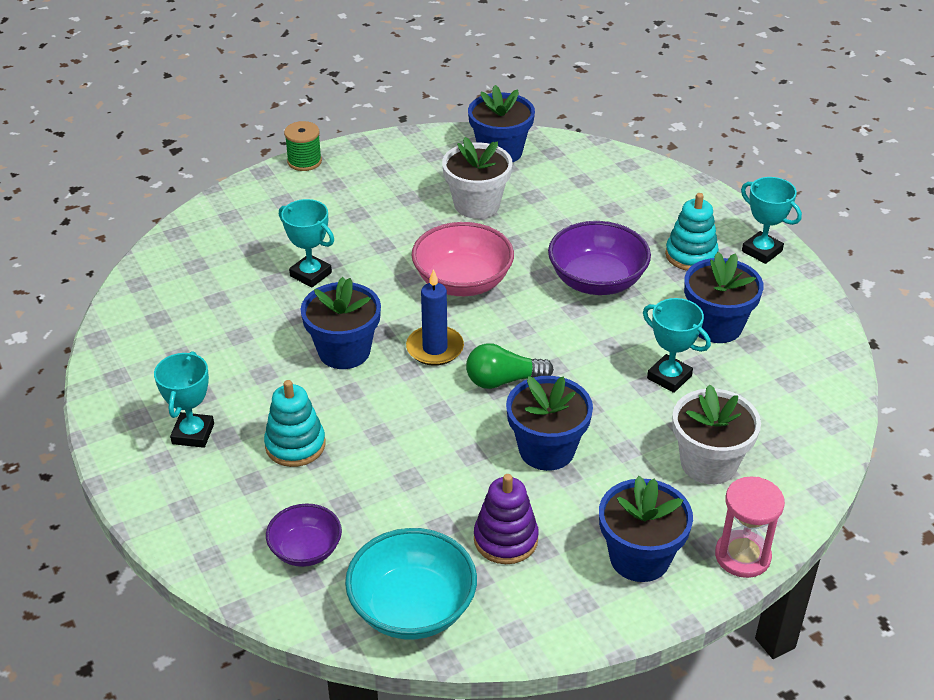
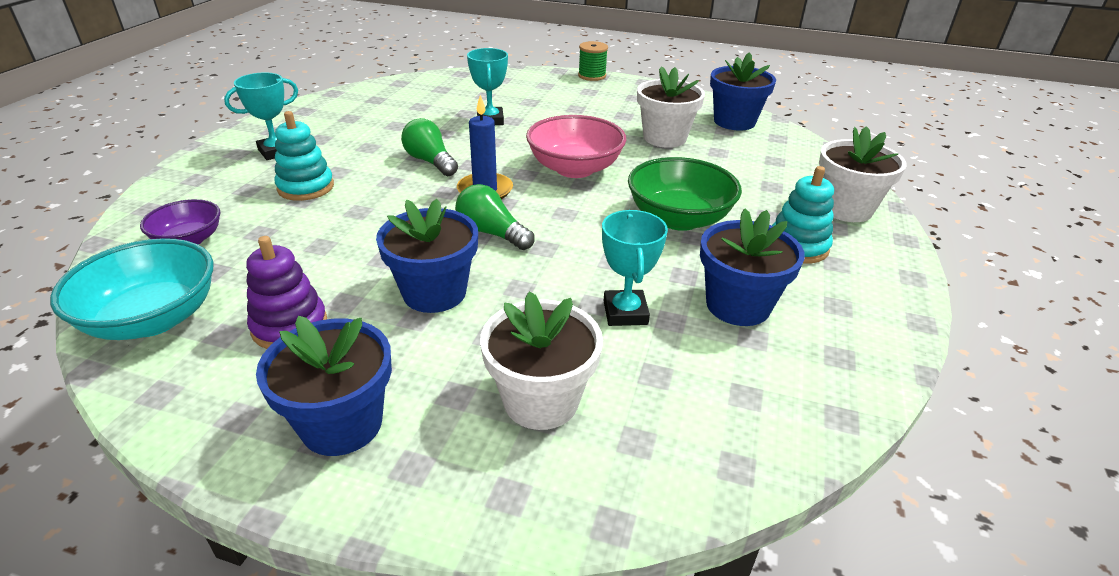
camera: 45 degrees right, 5 degrees down
(344, 351) = (430, 161): blue flower pot -> green light bulb
(597, 281) = (678, 218): purple bowl -> green bowl
(678, 201) = (845, 208): none -> white flower pot
(742, 556) = (422, 508): pink hourglass -> none
(762, 251) = (882, 280): turquoise trophy -> none

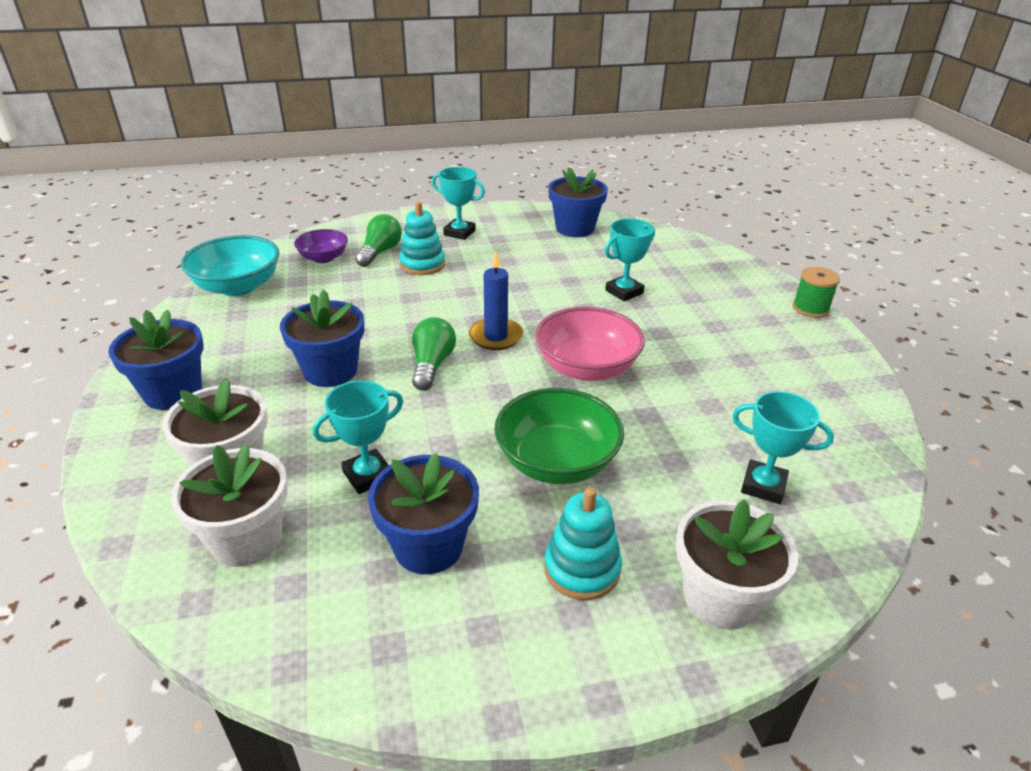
camera: 60 degrees right, 0 degrees up
(290, 326) = (257, 332): purple stacking toy -> none
(430, 161) = (515, 294): green light bulb -> green light bulb (380, 252)
(664, 138) = (725, 402): white flower pot -> white flower pot (246, 539)
(734, 122) = (844, 442): blue flower pot -> blue flower pot (575, 228)
(756, 159) = (763, 486): none -> turquoise trophy

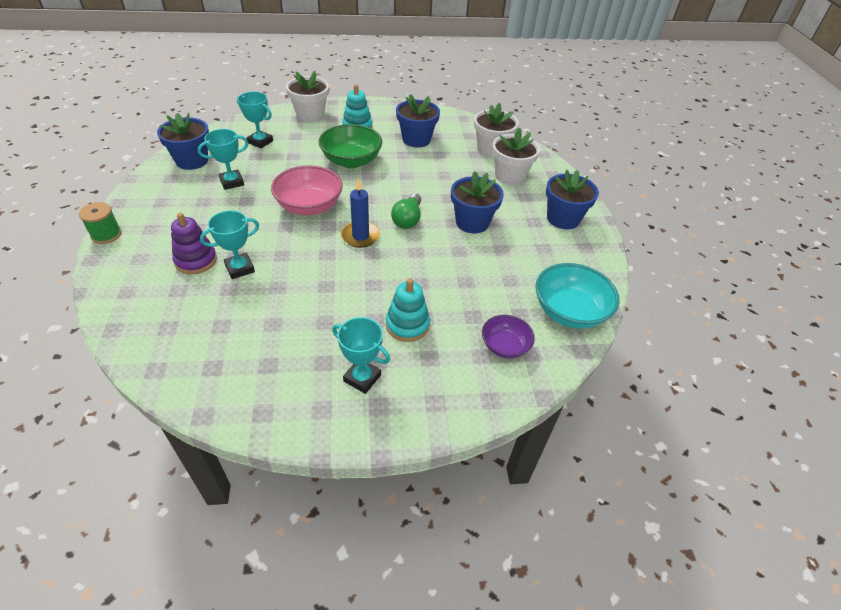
camera: 175 degrees left, 10 degrees up
(368, 475) = (443, 166): turquoise trophy -> turquoise trophy (232, 182)
(380, 252) = (449, 350): green light bulb -> none
(575, 228) = (227, 372): blue flower pot -> blue flower pot (192, 161)
(679, 294) = (196, 260): none -> purple stacking toy

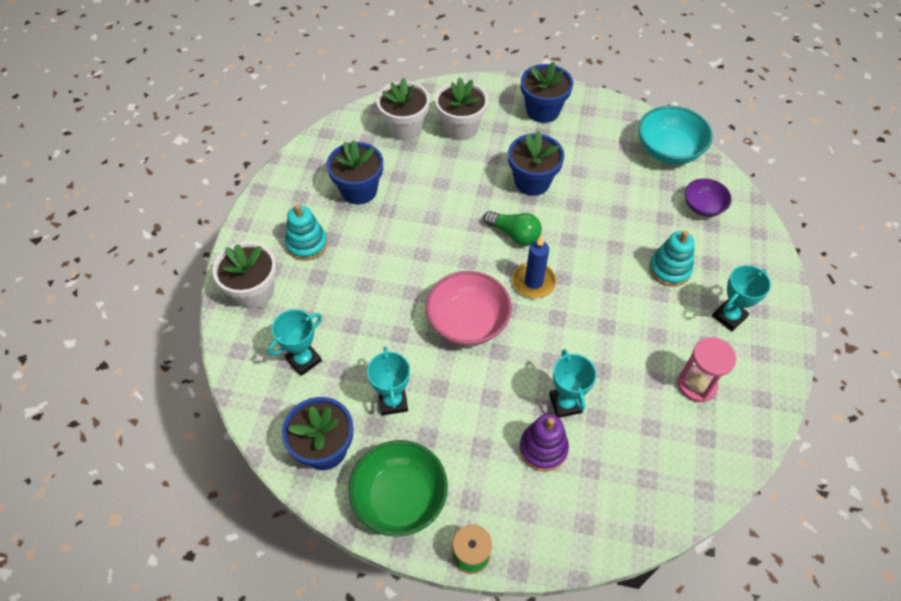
camera: 70 degrees left, 10 degrees up
(272, 356) = (696, 384): none -> pink hourglass
(351, 161) = (385, 265): green bowl -> green bowl (400, 498)

